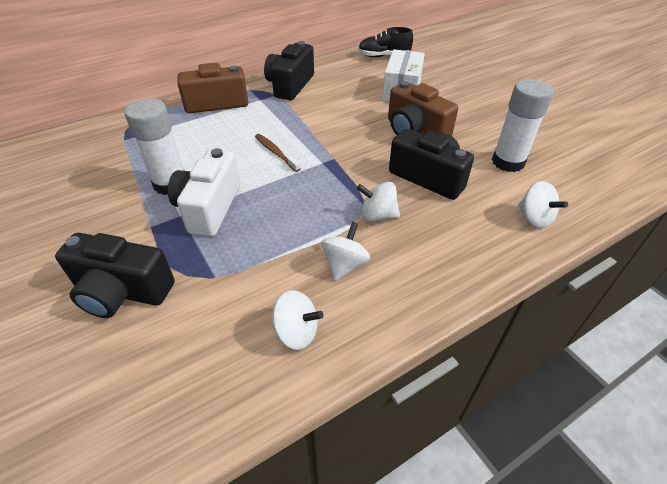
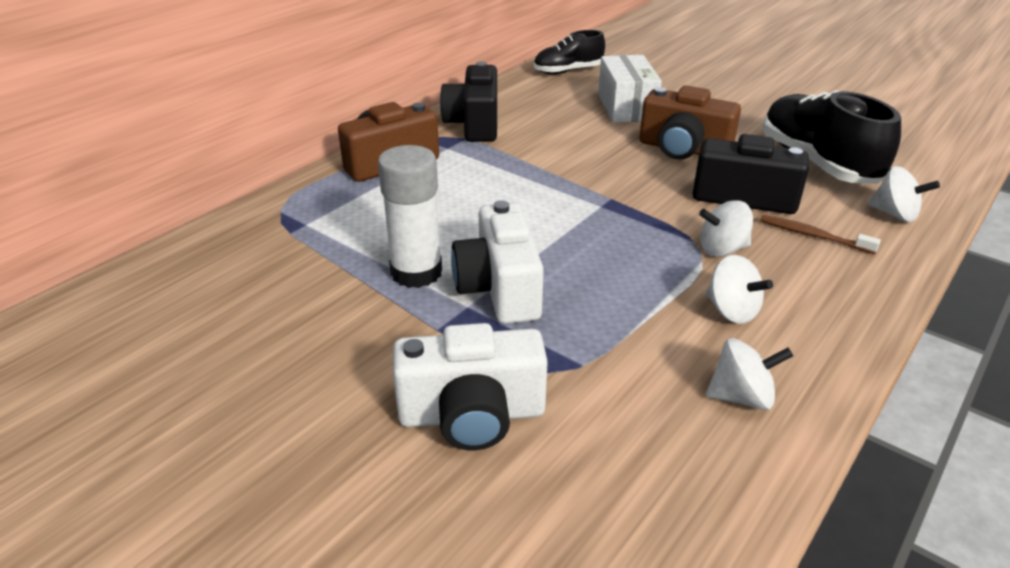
camera: 20 degrees left, 10 degrees down
(122, 291) = (472, 415): black camera -> white camera
(276, 153) = (529, 206): brown toothbrush -> brown toothbrush (813, 236)
(344, 264) = (731, 311): white spinning top -> white spinning top turned 135 degrees clockwise
(508, 162) = (817, 163): white glue stick -> black shoe

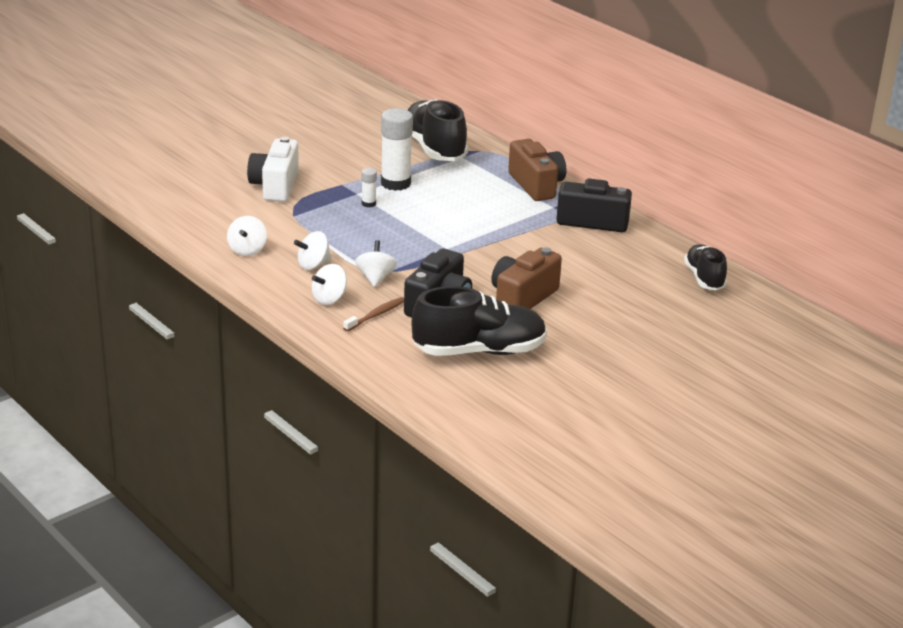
camera: 100 degrees right, 5 degrees down
(276, 252) = (434, 148): none -> black shoe
(499, 288) = (368, 204): white camera -> white glue stick
(626, 107) = (612, 291): white box -> none
(894, 214) = (389, 357): white spinning top -> white spinning top (329, 299)

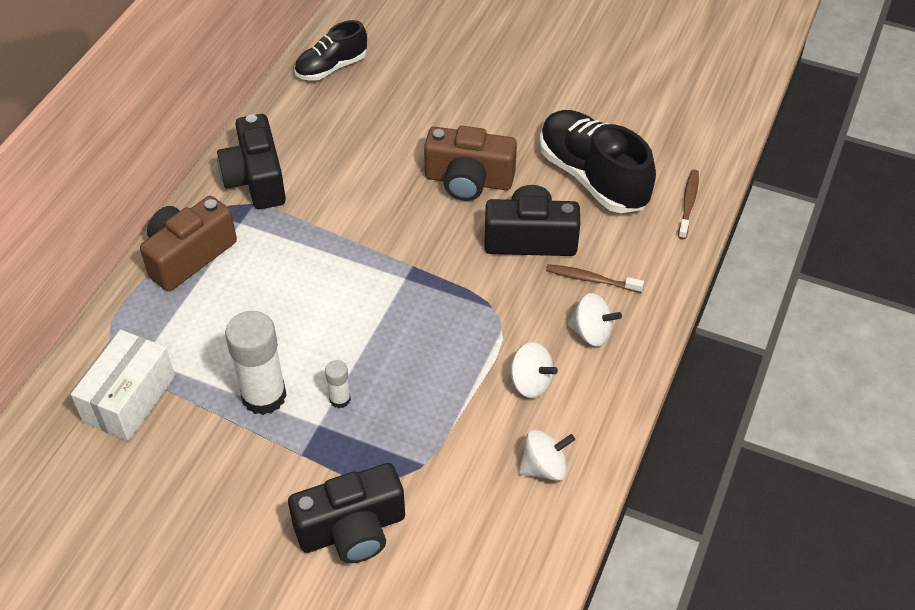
camera: 115 degrees left, 20 degrees up
(275, 186) = (352, 529): white camera -> black camera
(375, 278) = (517, 313): white spinning top -> none
(410, 384) = (688, 204): none -> brown toothbrush
(434, 148) = (129, 399): black shoe -> white box

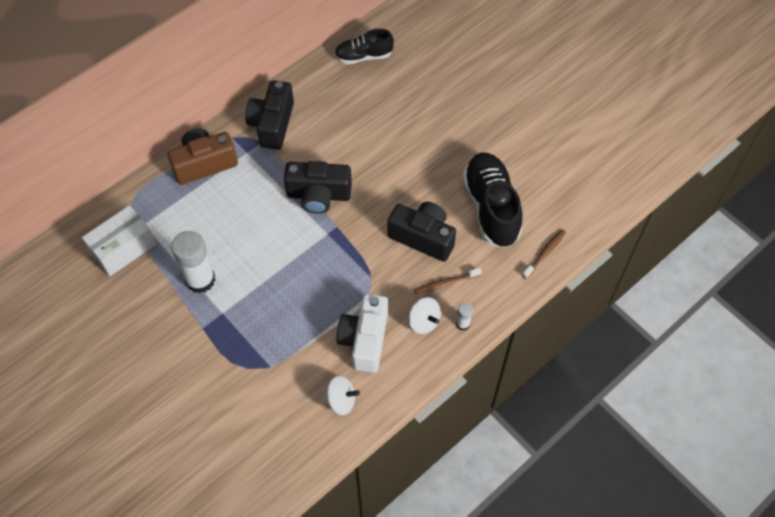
camera: 25 degrees right, 10 degrees up
(340, 399) = (243, 301): white glue stick -> white glue stick (463, 324)
(352, 529) = (206, 390): black camera -> black camera (318, 195)
(468, 180) = (407, 178): brown camera -> none
(530, 382) = (365, 340): white spinning top -> white camera
(591, 279) = (445, 283): brown toothbrush -> brown toothbrush turned 60 degrees counterclockwise

